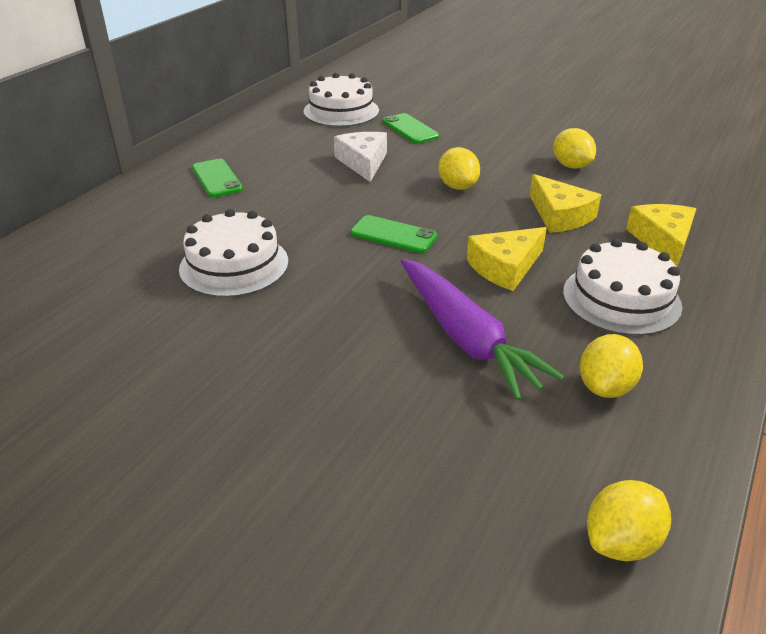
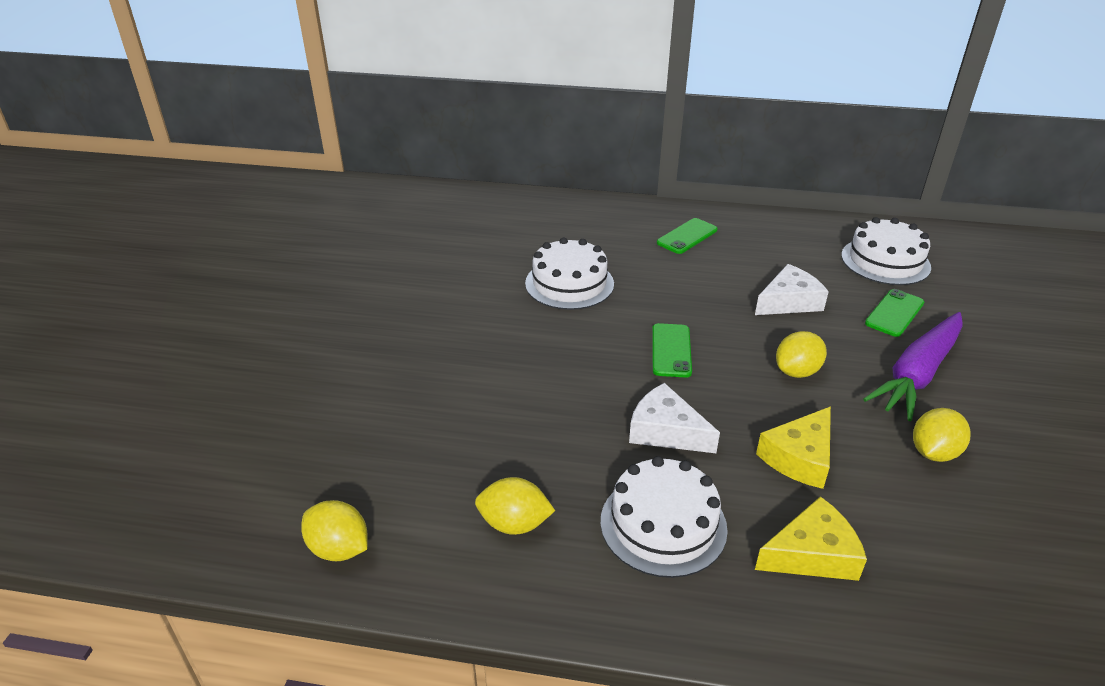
camera: 70 degrees right, 0 degrees up
(466, 337) = (541, 425): purple carrot -> purple carrot (917, 374)
(505, 267) = (666, 431): yellow cheese -> white cheese

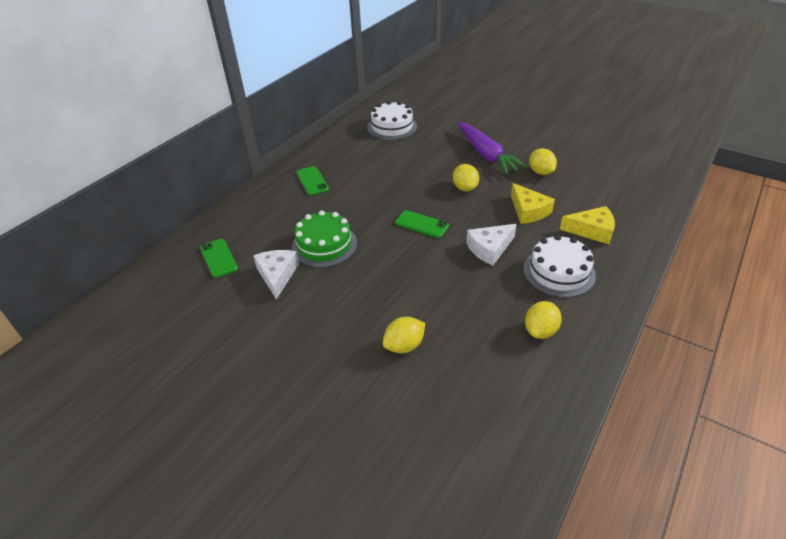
camera: 65 degrees left, 5 degrees up
(339, 549) = (536, 423): yellow lemon -> yellow lemon (404, 346)
(569, 283) = (324, 245): white cake -> green cake
(789, 302) = (405, 169): white cheese -> white cheese (277, 275)
(812, 554) = (592, 230): yellow cheese -> yellow cheese turned 90 degrees clockwise
(894, 313) = (437, 142): green phone -> green phone (218, 258)

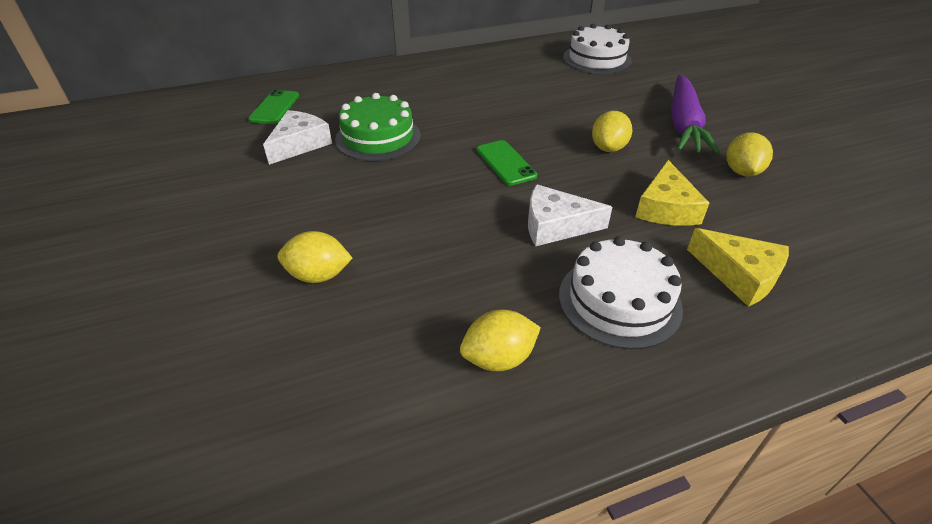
camera: 35 degrees right, 0 degrees up
(312, 181) = (445, 77): green phone -> none

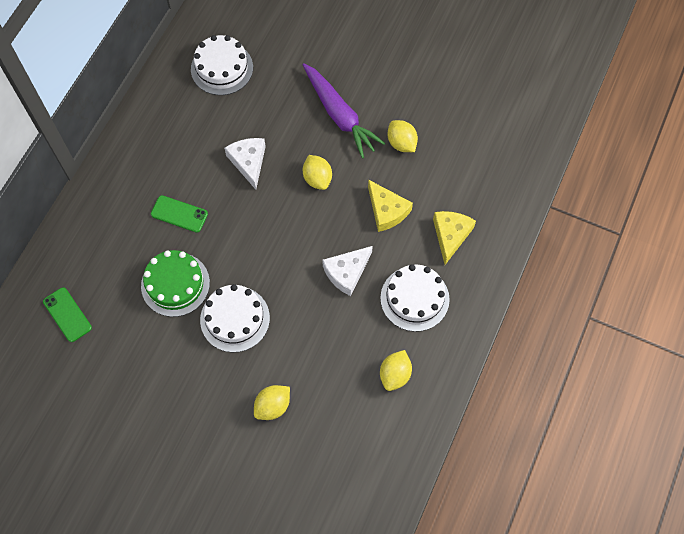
camera: 45 degrees left, 25 degrees up
(299, 144) = (135, 332): white cheese -> white cheese (248, 162)
(391, 187) = (235, 319): none -> white cake
(505, 163) = (274, 243): green phone -> green phone (179, 214)
(739, 275) = (450, 235): yellow cheese -> yellow cheese turned 75 degrees counterclockwise

